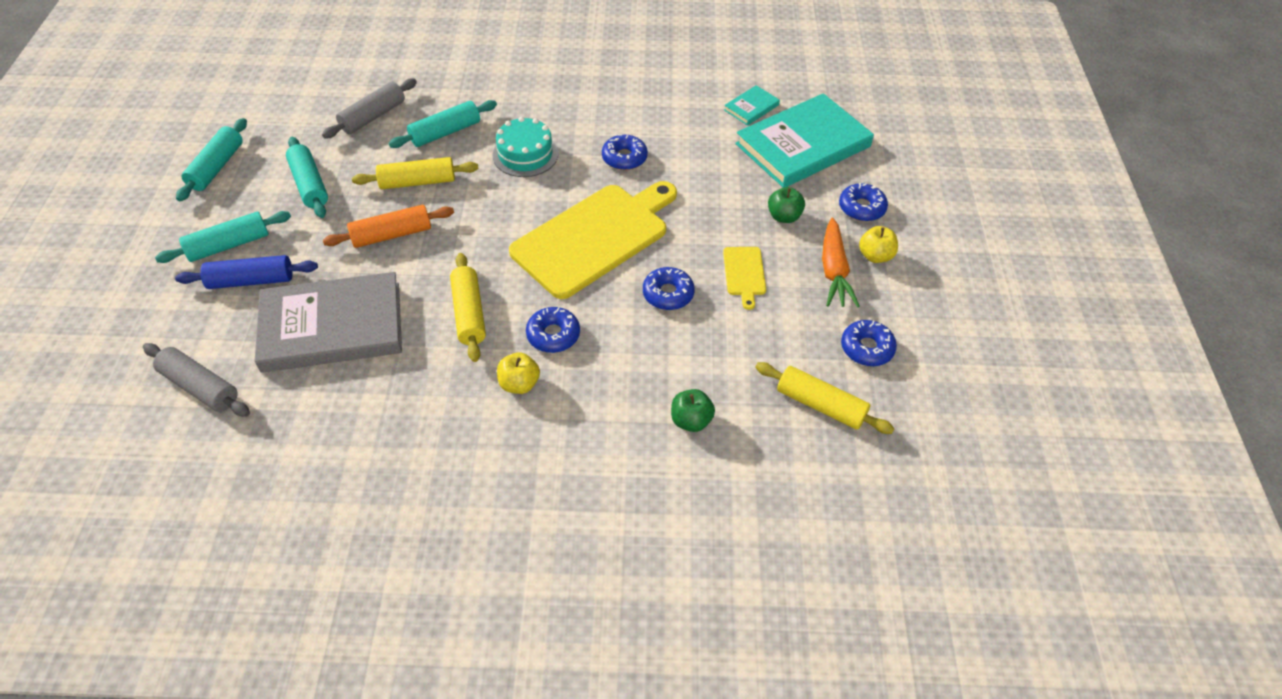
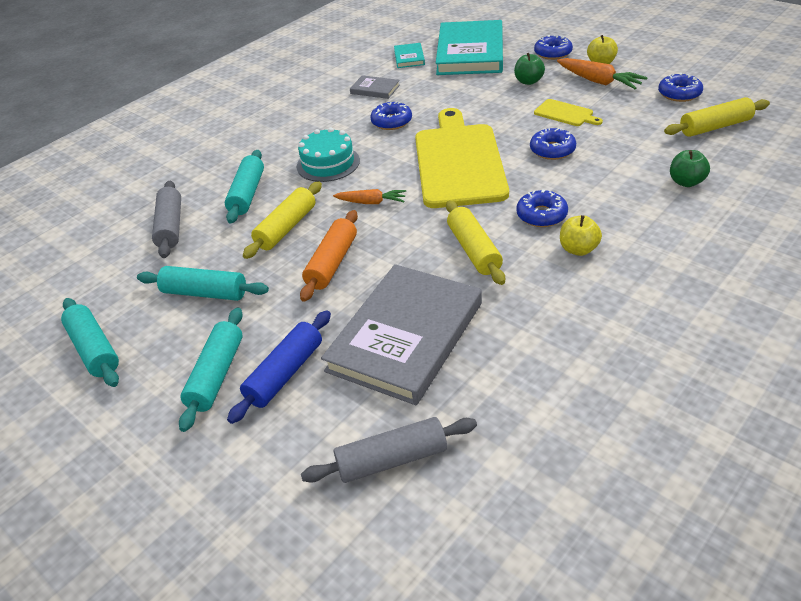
camera: 45 degrees left, 10 degrees down
(469, 313) = (473, 250): yellow rolling pin -> yellow rolling pin turned 45 degrees clockwise
(489, 213) = (371, 202): none -> orange carrot
(671, 116) = (375, 89): none -> grey book

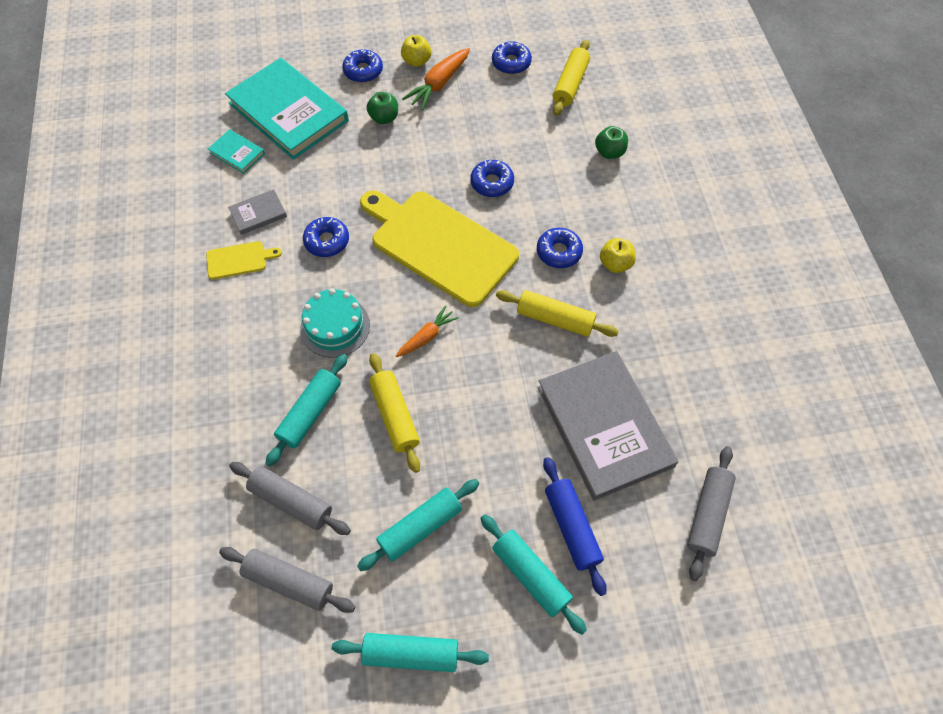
camera: 55 degrees left, 20 degrees up
(108, 261) = (289, 581): none -> grey rolling pin
(247, 194) = (310, 413): turquoise rolling pin -> turquoise rolling pin turned 75 degrees clockwise
(332, 263) = (476, 415): orange rolling pin -> none
(565, 113) = (456, 137): yellow cutting board -> yellow cutting board (239, 260)
(598, 81) = (439, 84): orange carrot -> orange carrot turned 135 degrees clockwise

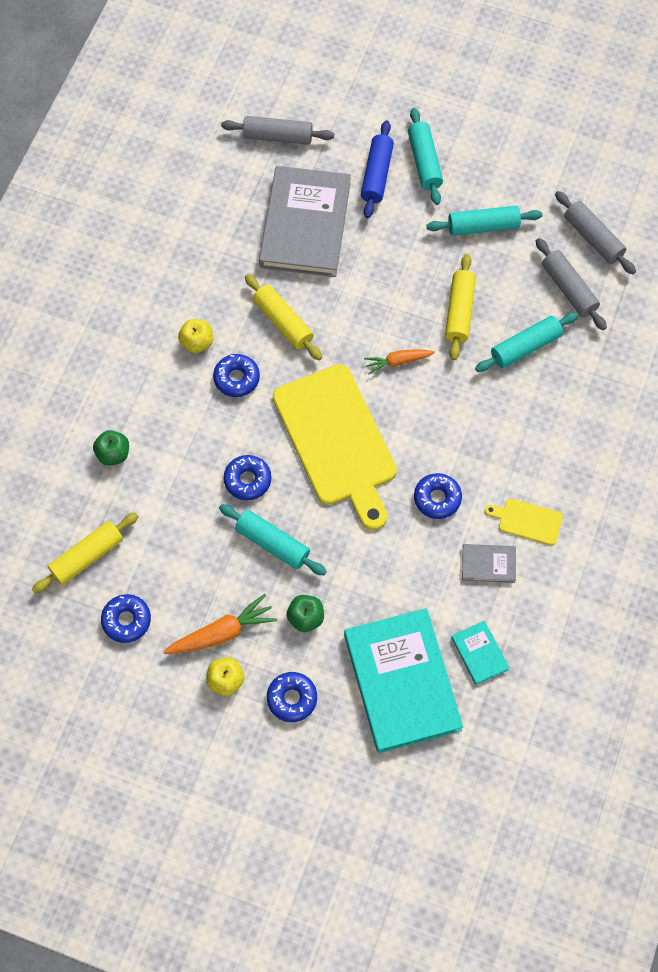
camera: 150 degrees left, 5 degrees up
(335, 326) = (470, 410): turquoise cake -> none
(411, 653) = (530, 158): turquoise rolling pin -> turquoise rolling pin (272, 543)
(707, 514) = (277, 136): grey rolling pin -> grey rolling pin turned 45 degrees clockwise

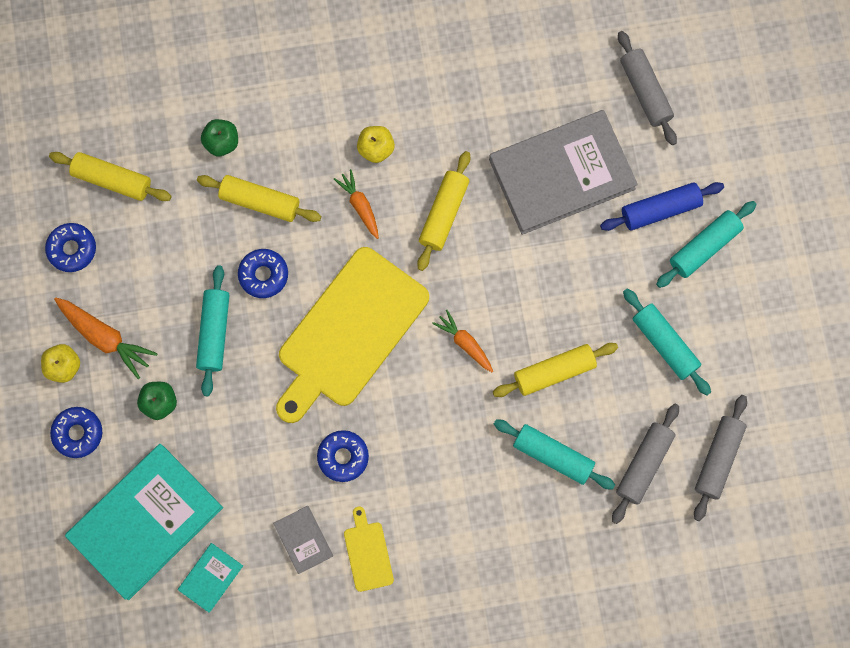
camera: 60 degrees right, 10 degrees up
(183, 451) = (260, 201): none -> yellow rolling pin
(236, 378) = (360, 206): blue donut -> orange carrot

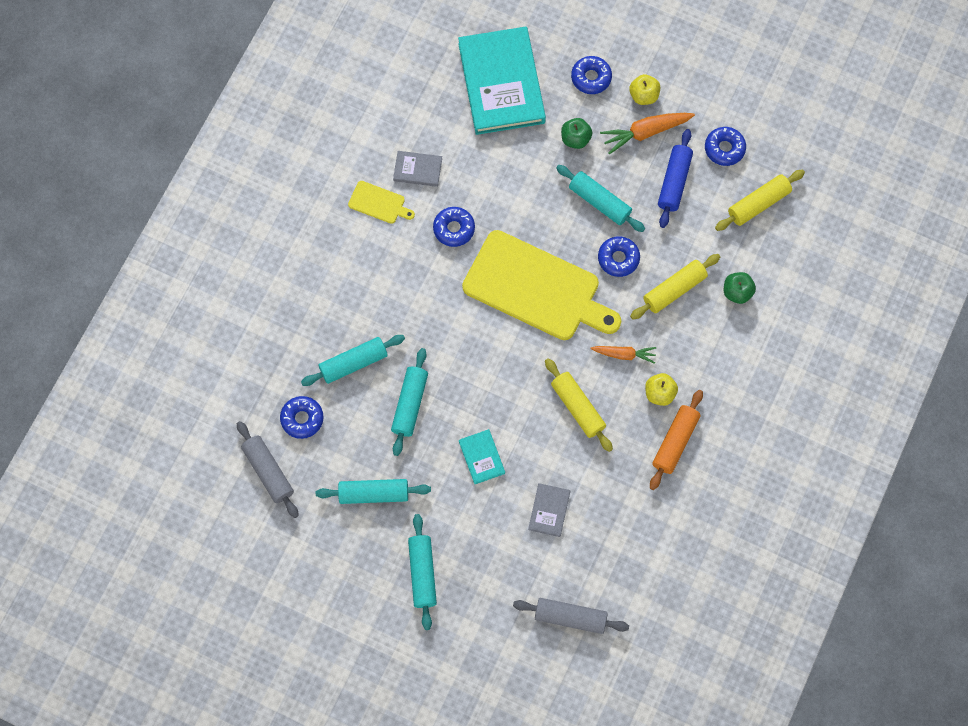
camera: 125 degrees right, 5 degrees down
(211, 577) = (435, 100): turquoise book -> turquoise book (481, 457)
(349, 333) = (536, 288): yellow cutting board -> yellow cutting board turned 135 degrees clockwise
(414, 105) = (675, 442): none -> orange rolling pin
(465, 343) = (474, 358): orange carrot -> none
(554, 372) = (410, 404): yellow rolling pin -> turquoise rolling pin
(562, 174) = (549, 510): grey book -> grey book, size x0.43
(644, 465) = (302, 419): grey rolling pin -> blue donut
(660, 210) = (472, 562): blue rolling pin -> blue rolling pin (674, 182)

